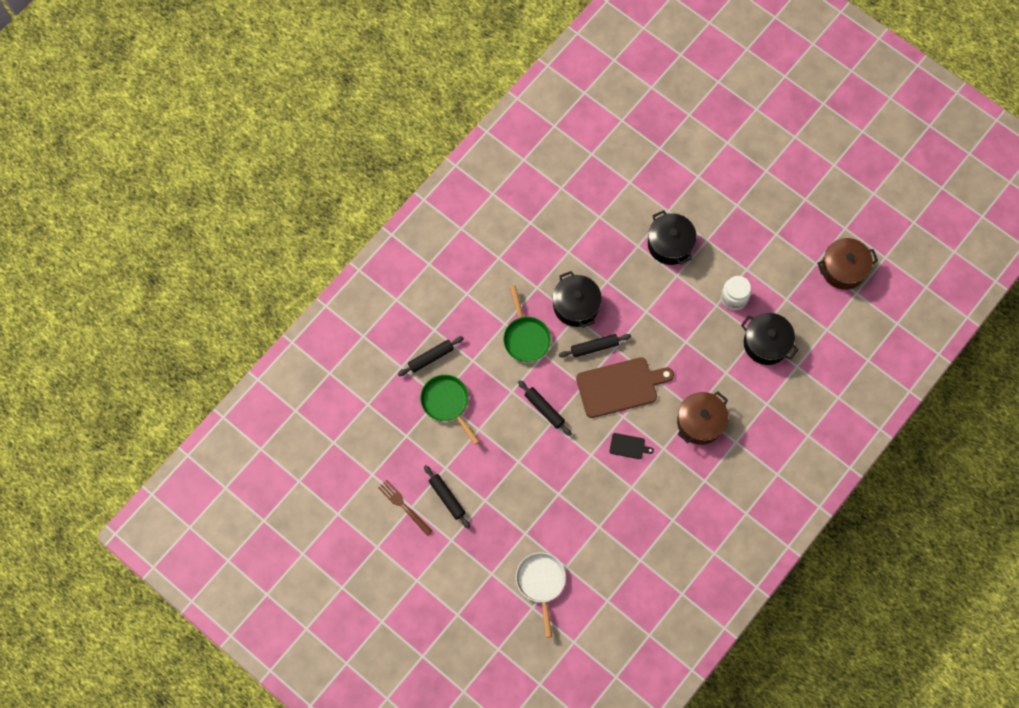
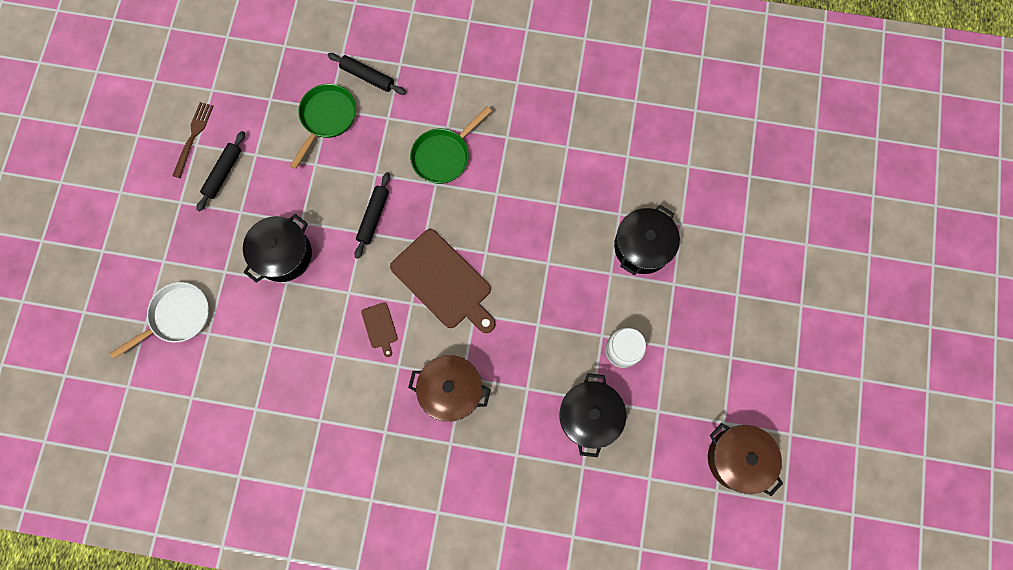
camera: 60 degrees right, 5 degrees up
(576, 306) = (510, 187): black pot -> black pot (283, 254)
(594, 347) = (473, 231): black rolling pin -> none
(628, 446) = (380, 327): black cutting board -> brown cutting board

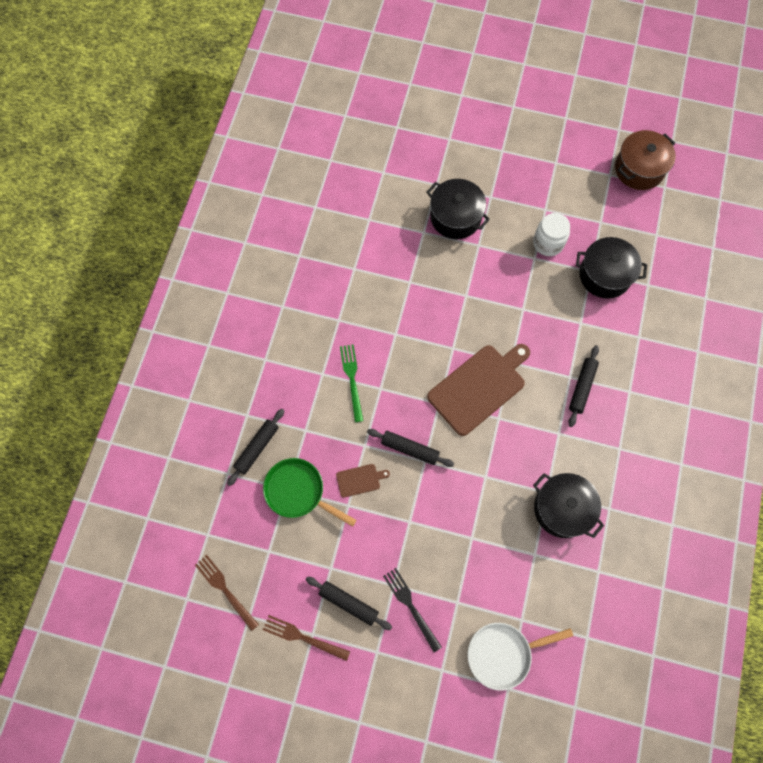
camera: 85 degrees left, 5 degrees down
(177, 317) = (503, 653): white pan -> white pan turned 75 degrees counterclockwise
(221, 228) = (410, 606): none -> black fork
(235, 66) = (224, 589): none -> brown fork
(283, 254) = (443, 540): black pot -> black pot (562, 509)
(380, 327) = (521, 448): brown cutting board -> brown cutting board (360, 480)
(444, 155) = (352, 379): green pan -> green fork
(451, 390) = (582, 387): brown pot -> black rolling pin

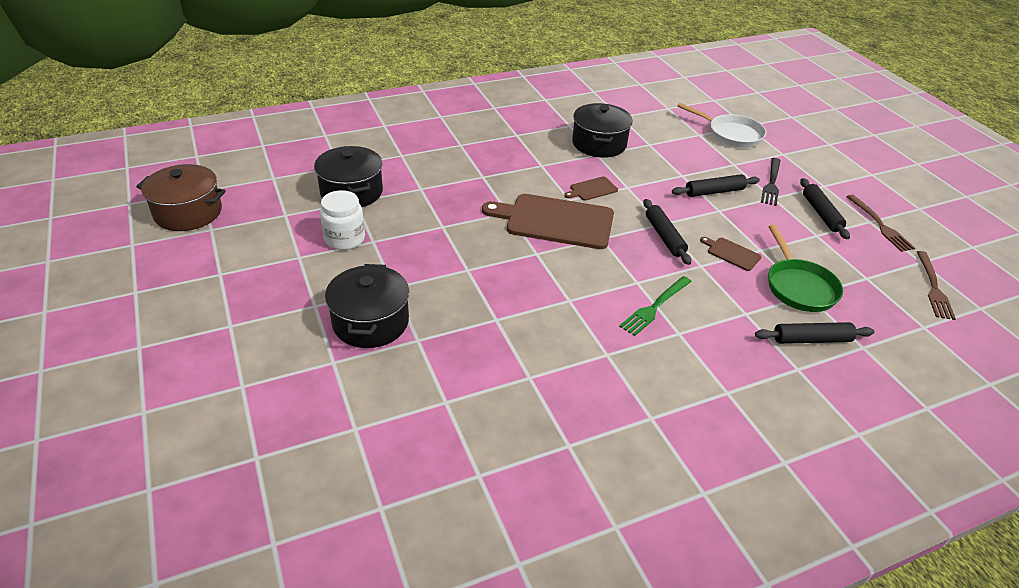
camera: 130 degrees left, 30 degrees down
(500, 446) = (592, 189): none -> brown cutting board
(582, 387) = (485, 167): black rolling pin -> black rolling pin (714, 192)

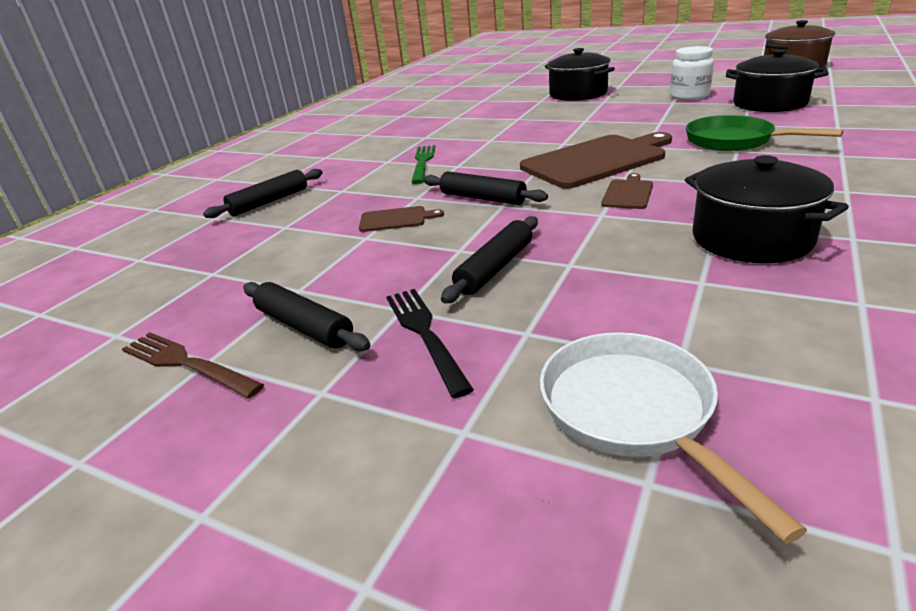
camera: 145 degrees right, 10 degrees down
(731, 134) = (633, 413): white pan -> white pan turned 75 degrees clockwise
(798, 286) = (299, 228): green pan -> green pan (735, 141)
(934, 288) = (107, 306): brown fork -> none

